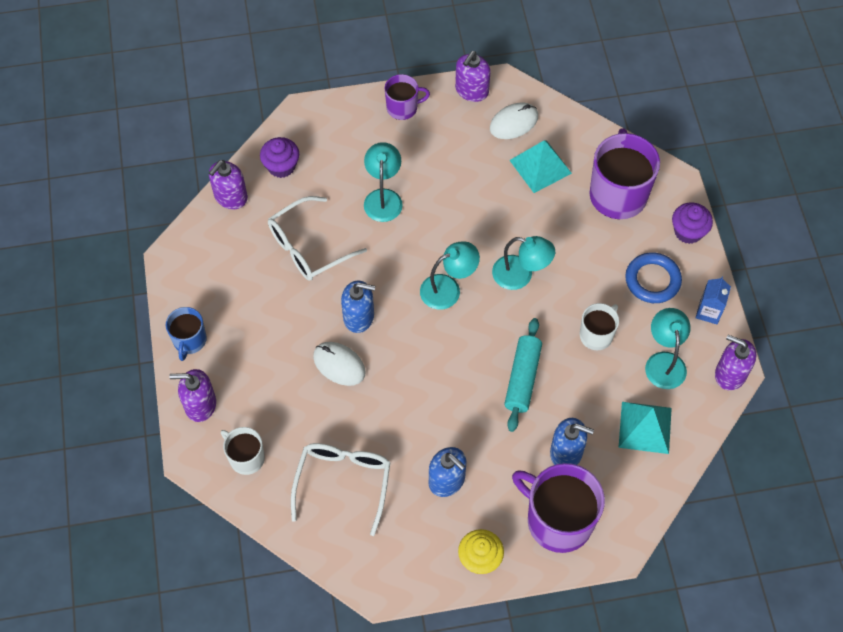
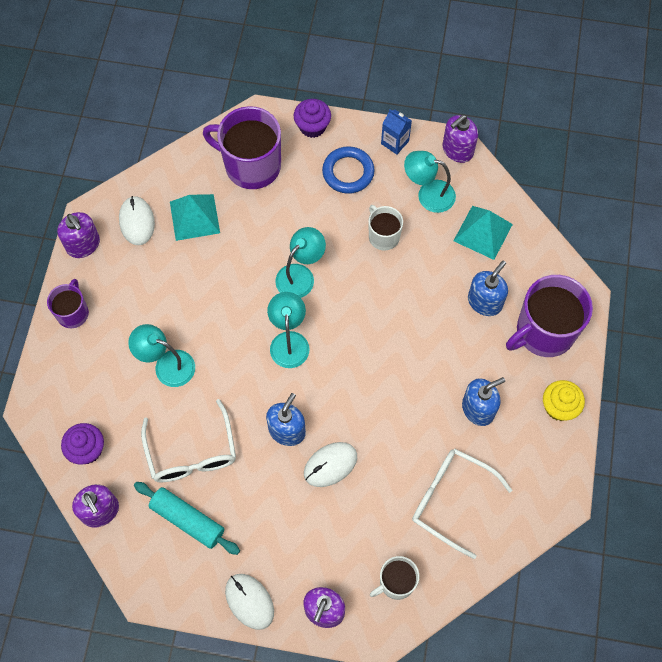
camera: 70 degrees left, 5 degrees up
(189, 340) = (249, 601): blue mug -> white mouse
(522, 378) = (403, 311): turquoise rolling pin -> turquoise rolling pin (188, 520)

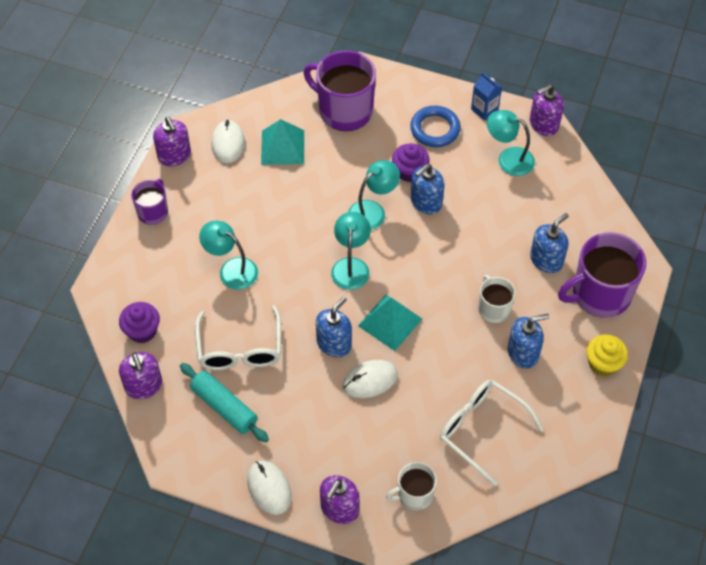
camera: 10 degrees right, 10 degrees down
(312, 126) = (408, 85): purple cupcake -> purple cupcake (409, 171)
(353, 257) = (426, 202): none -> blue soap dispenser
(383, 236) = (458, 188): white mug -> white mug (493, 309)
(483, 232) = (555, 199): turquoise pyramid -> turquoise pyramid (390, 322)

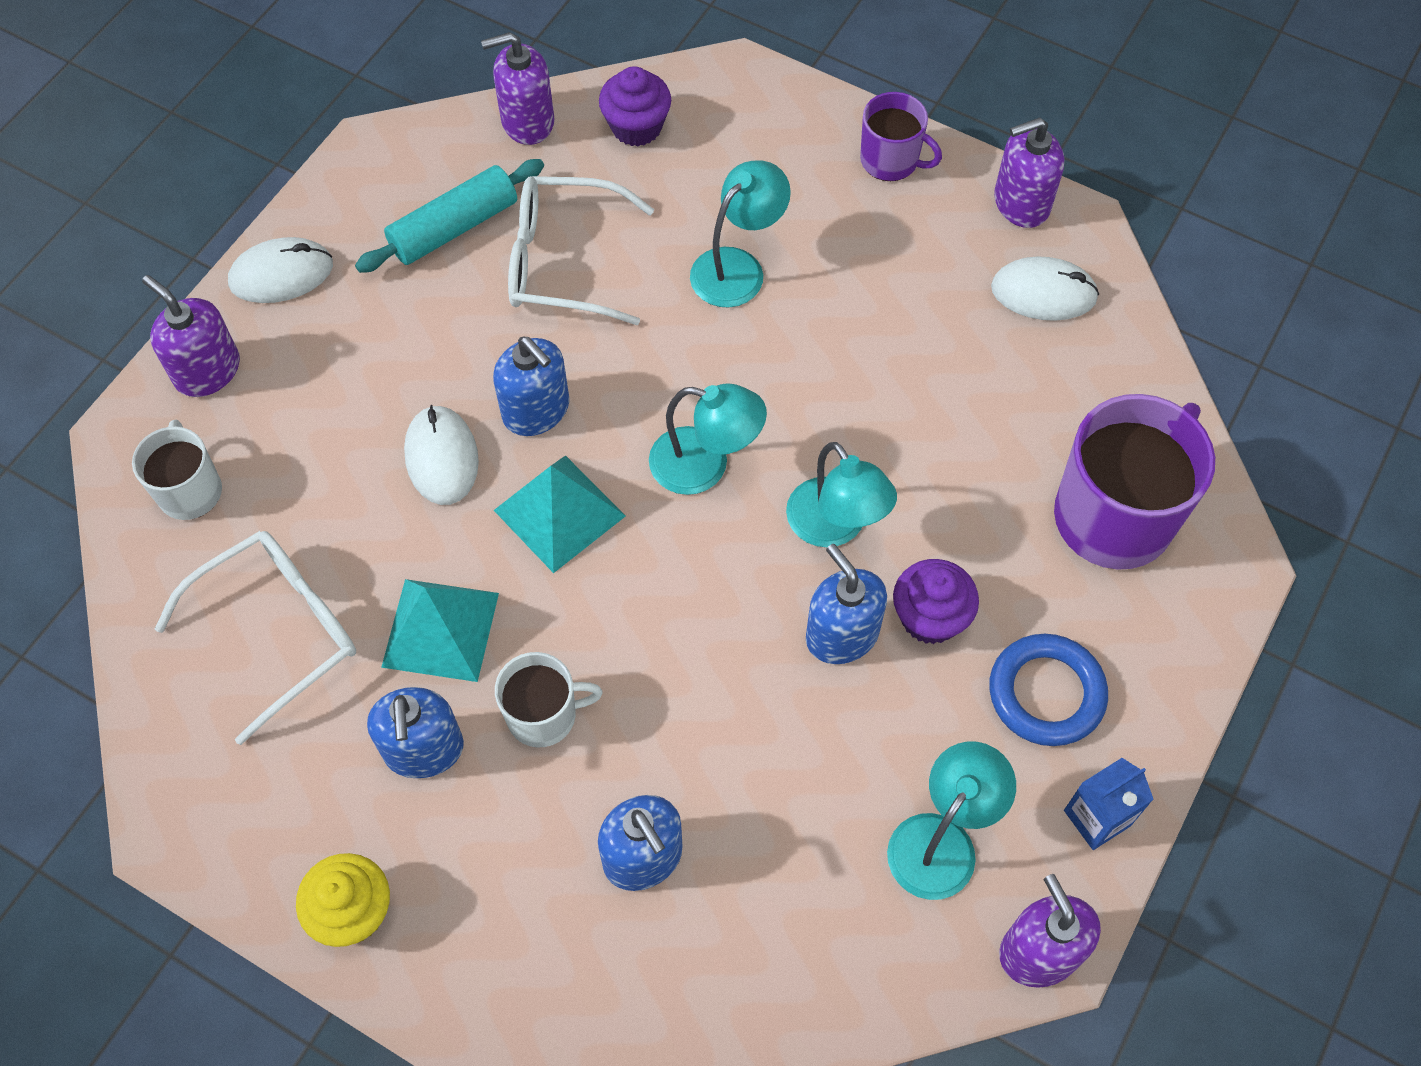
camera: 100 degrees right, 5 degrees up
(282, 147) = (1024, 386): turquoise pyramid -> turquoise pyramid (441, 630)
(600, 294) = (526, 954): purple mug -> none

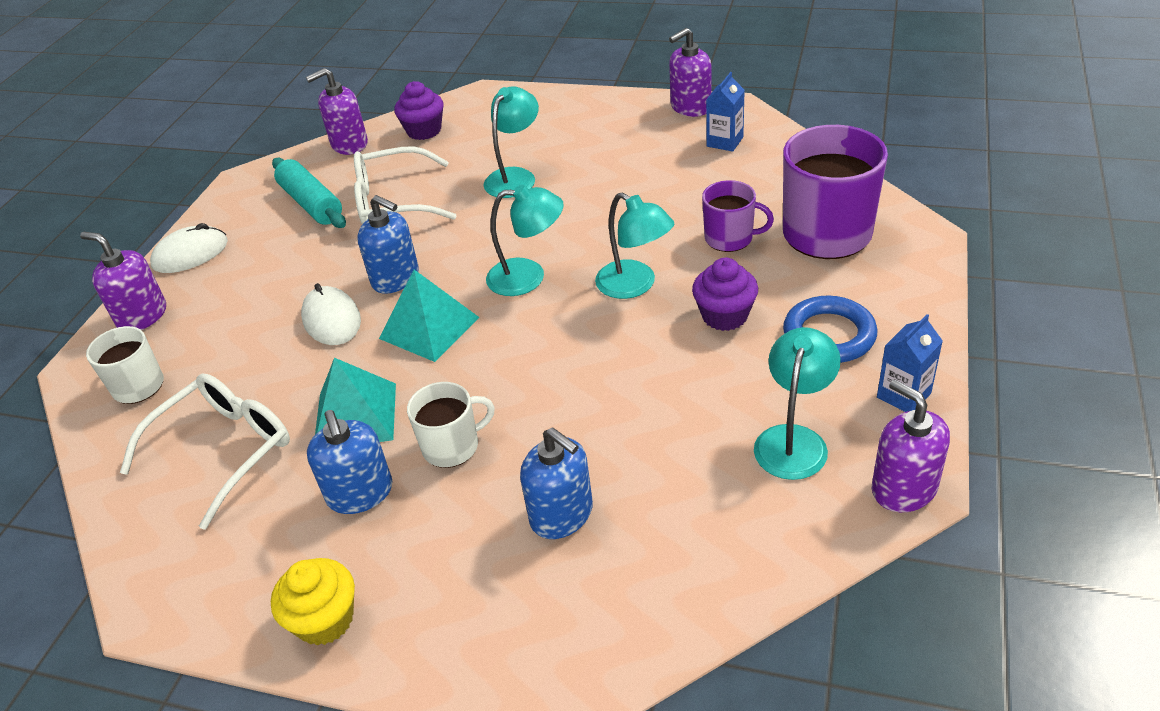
camera: 10 degrees left, 20 degrees down
(454, 228) = (311, 203): turquoise rolling pin -> turquoise rolling pin turned 75 degrees counterclockwise
(842, 634) = (664, 341): blue soap dispenser -> none
(890, 160) = (597, 108): purple mug -> purple mug (730, 238)
(1043, 293) = (725, 142): white mouse -> blue carton

